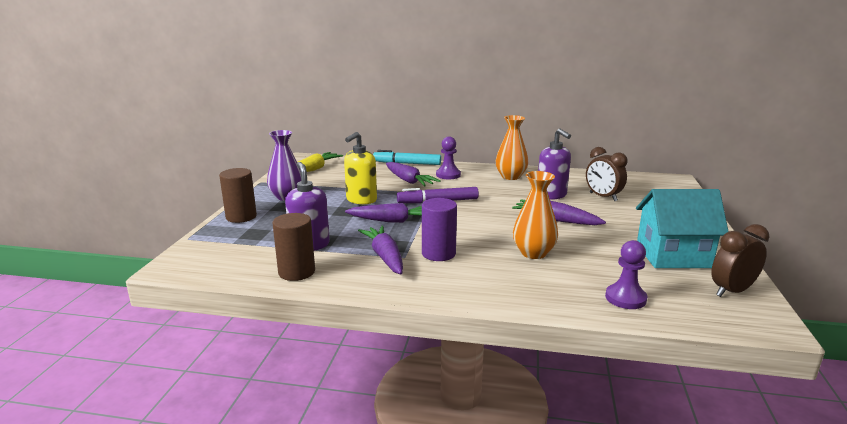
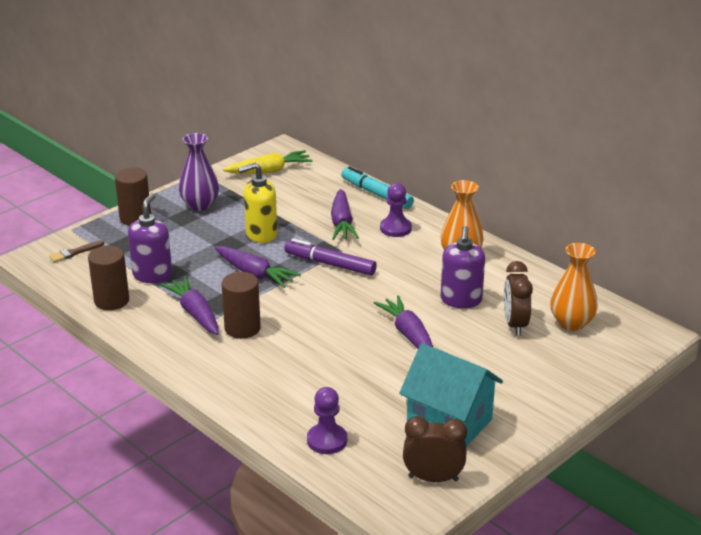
camera: 35 degrees right, 10 degrees up
(212, 252) = (74, 252): none -> brown brush
(385, 257) = (195, 313): purple carrot -> purple carrot turned 45 degrees counterclockwise
(438, 253) = (242, 328): purple cylinder -> brown cylinder
(533, 253) = (324, 363): orange vase -> orange vase (571, 323)

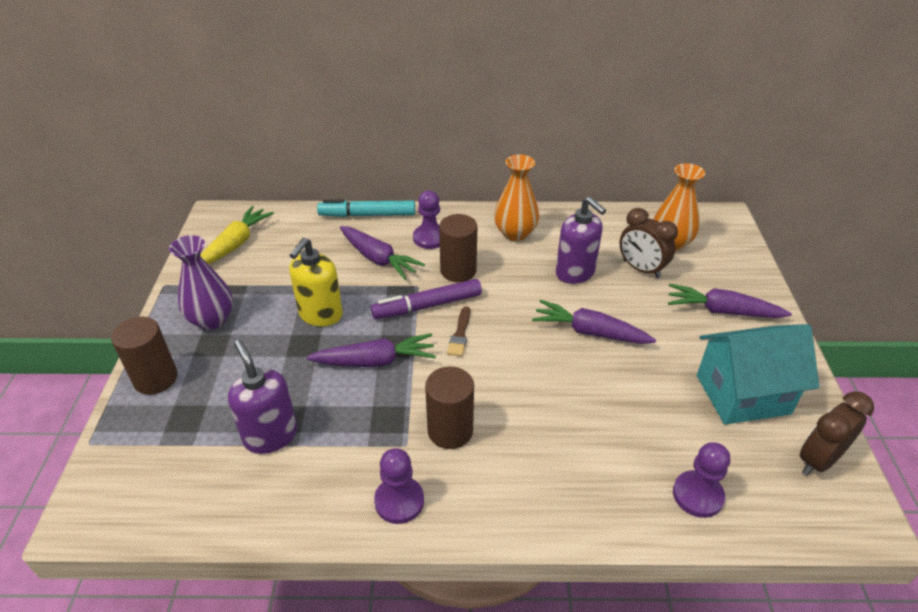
camera: 45 degrees left, 10 degrees up
(74, 252) = (133, 471): brown brush -> brown brush (460, 334)
(111, 301) = (266, 502): brown cylinder -> brown cylinder (458, 271)
(170, 339) = (399, 501): none -> purple pawn
(195, 313) = (380, 448): purple carrot -> purple carrot (722, 311)

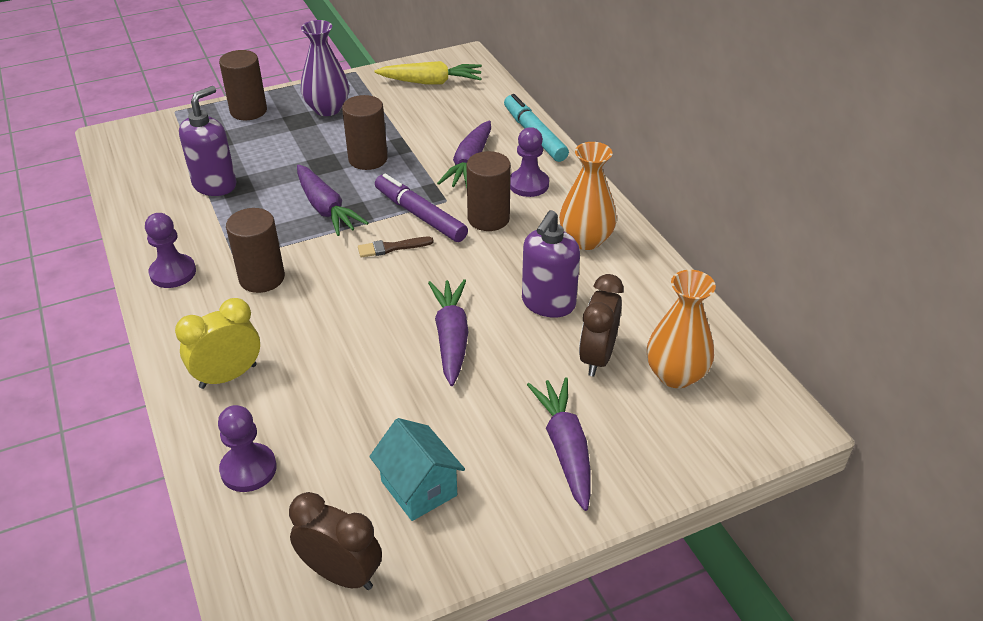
camera: 65 degrees right, 0 degrees up
(320, 314) = (368, 159): yellow soap dispenser -> brown cylinder
(576, 486) = (228, 376): none -> yellow clock
(742, 394) = (419, 488): turquoise house -> turquoise house, size x0.64

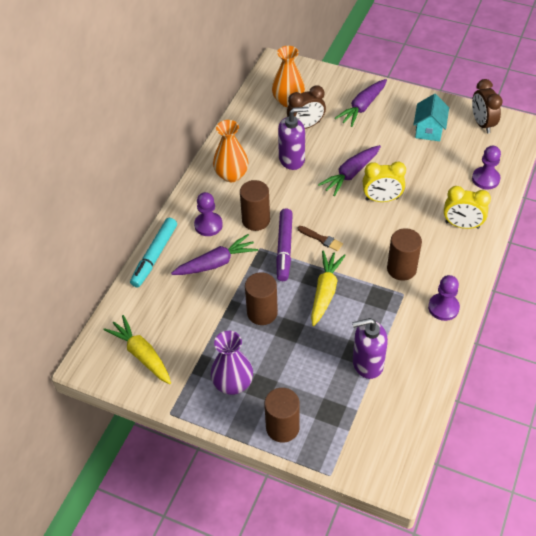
camera: 130 degrees left, 10 degrees up
(326, 208) = (325, 292): purple carrot -> yellow carrot
(372, 335) = (382, 199): none -> yellow clock

